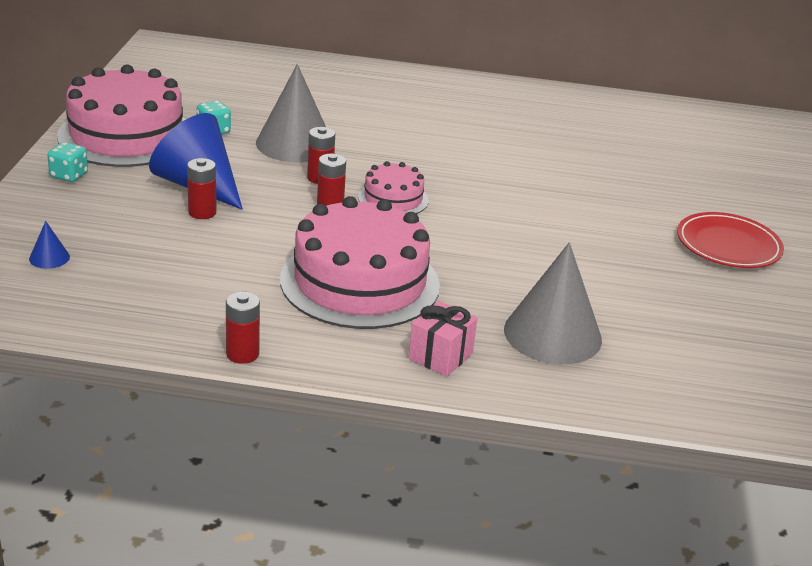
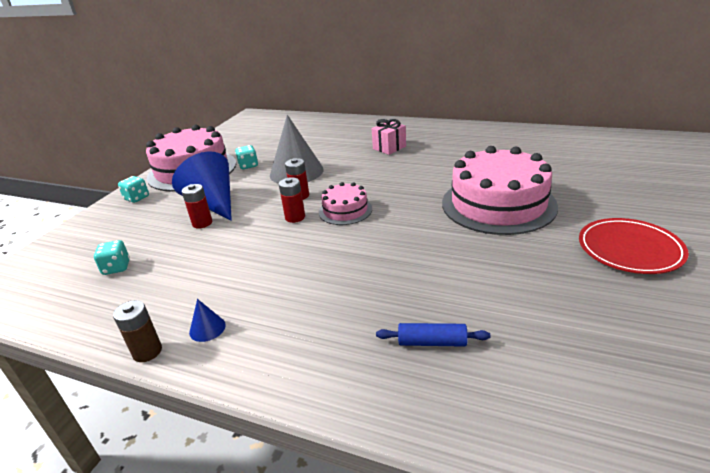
camera: 20 degrees right, 0 degrees up
(49, 258) = (76, 259): blue cone -> blue cone (207, 328)
(122, 268) = (116, 268): none -> turquoise dice
(242, 354) = (147, 352): red battery -> brown battery
(360, 282) = (283, 282): pink cake -> pink cake (498, 204)
(440, 356) = (314, 363): pink gift -> pink gift (389, 148)
(552, 334) = (432, 342): grey cone -> blue rolling pin

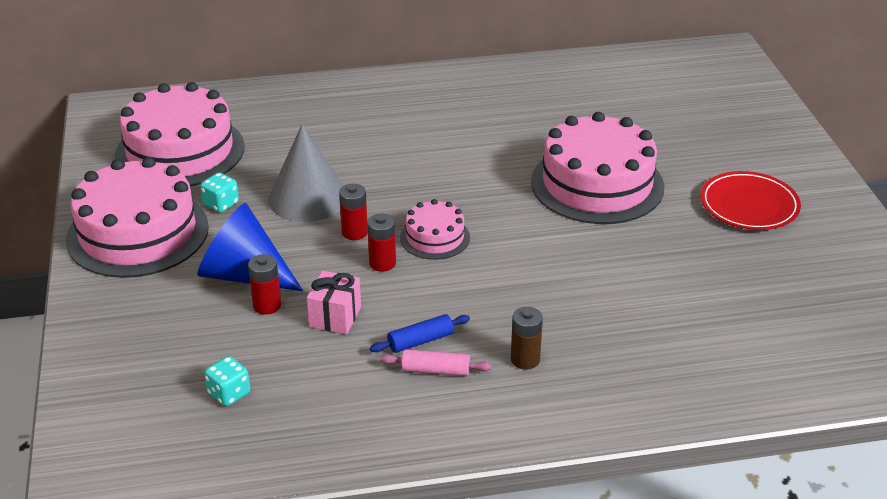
camera: 35 degrees left, 5 degrees up
(137, 198) = (110, 299): turquoise dice -> none
(147, 352) = (397, 455): brown battery -> brown battery (525, 359)
(207, 328) = (432, 413): blue cone -> none
(246, 298) = (435, 370): none -> pink rolling pin
(261, 138) = (180, 151): none -> pink cake
(389, 148) = (397, 129): pink gift -> pink gift (335, 317)
(432, 342) = (652, 348): blue rolling pin -> blue rolling pin (420, 341)

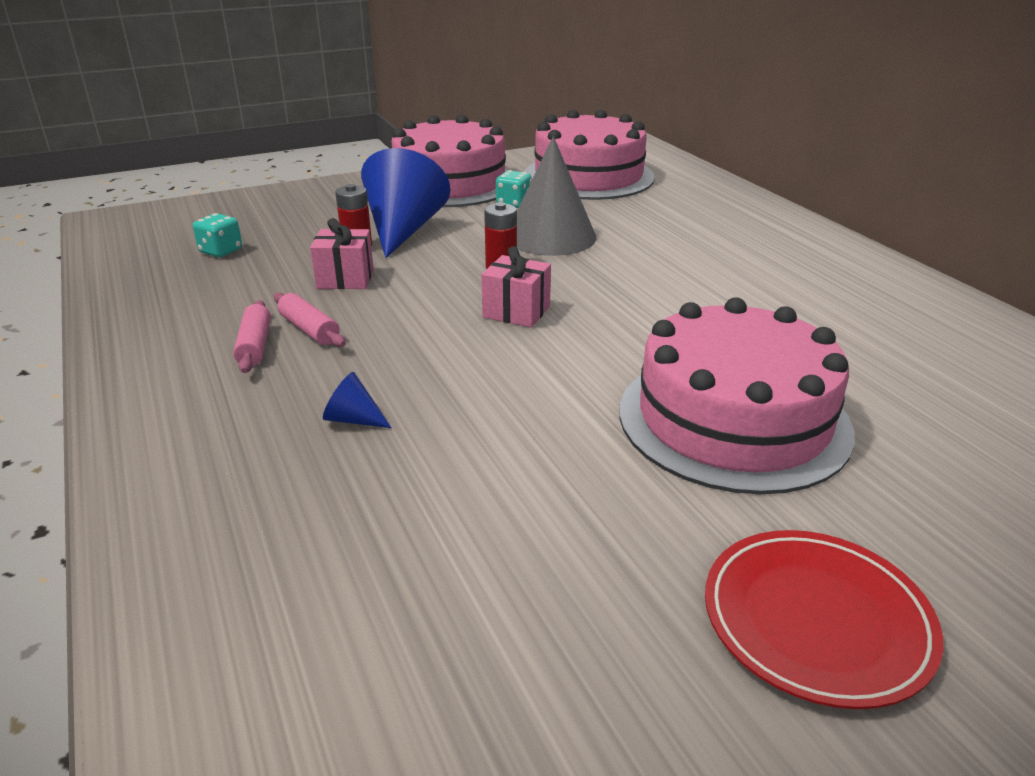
camera: 75 degrees right, 5 degrees down
(382, 263) = (450, 289): red battery -> none
(420, 341) = (309, 330): blue rolling pin -> pink rolling pin
(435, 237) = (516, 312): pink cake -> pink gift
(525, 359) = (278, 404): brown battery -> none
(554, 326) = (353, 419): none -> blue cone

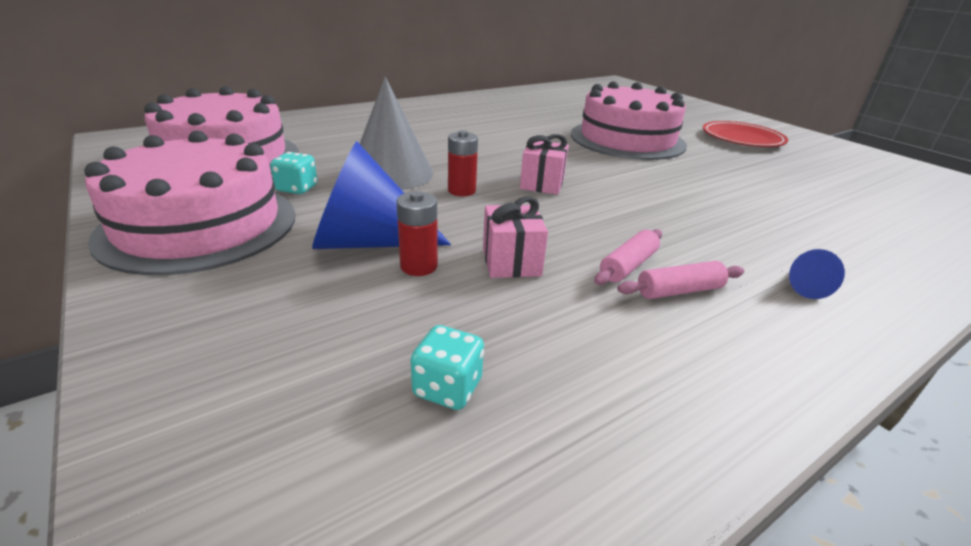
camera: 100 degrees left, 0 degrees up
(353, 419) = (731, 229): blue cone -> blue cone (803, 286)

